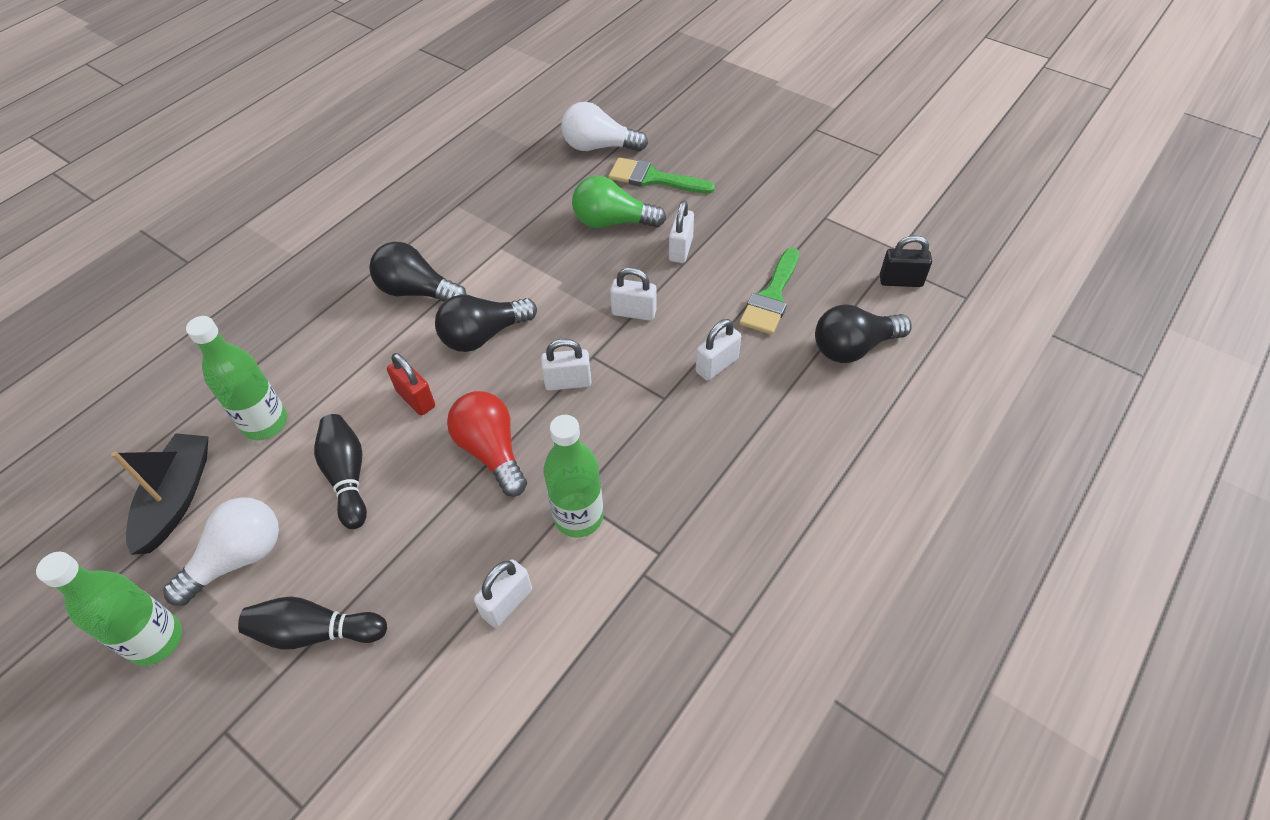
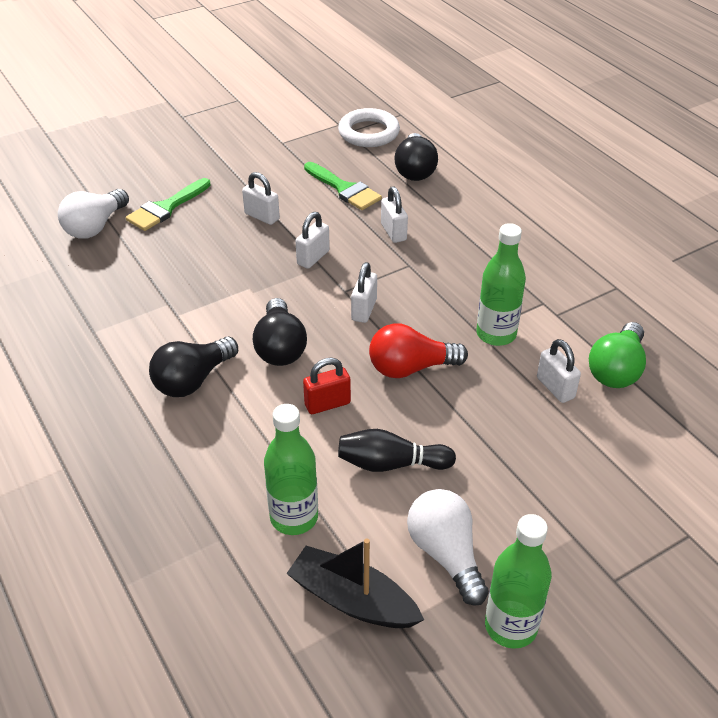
camera: 70 degrees left, 10 degrees down
(315, 632) = (541, 507): black bowling pin -> none
(612, 222) = (200, 243): green light bulb -> green light bulb (616, 370)
(900, 281) = (369, 133): black padlock -> white ring

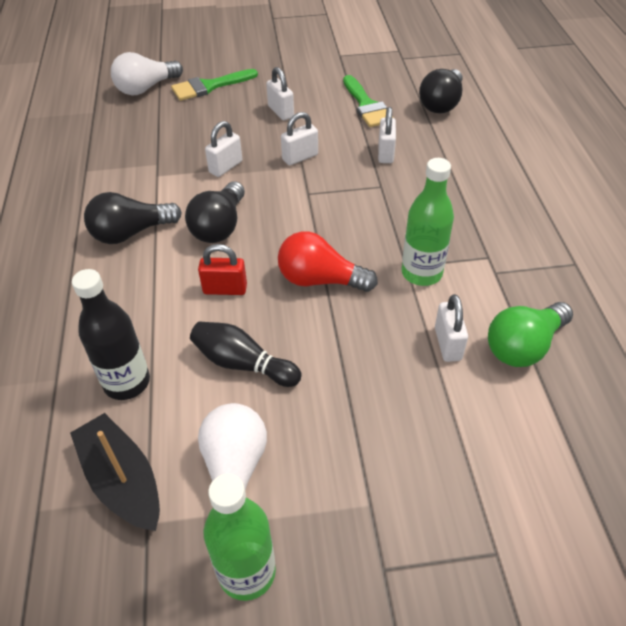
camera: 25 degrees right, 5 degrees up
(294, 517) = (127, 382): green bottle -> black bottle
(364, 310) = (313, 215): white padlock -> white padlock (225, 167)
(369, 133) = (420, 63): white ring -> none

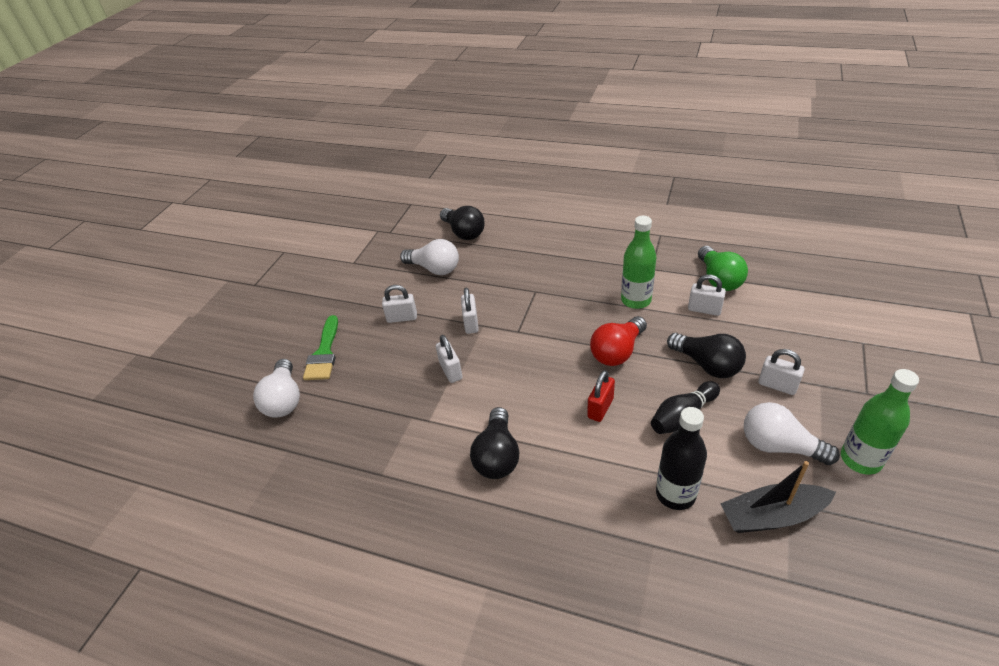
camera: 60 degrees left, 5 degrees down
(219, 226) = (525, 393): black light bulb -> black light bulb (707, 365)
(366, 105) = (434, 269): green brush -> white light bulb
(385, 153) = (500, 277): white padlock -> white padlock (777, 385)

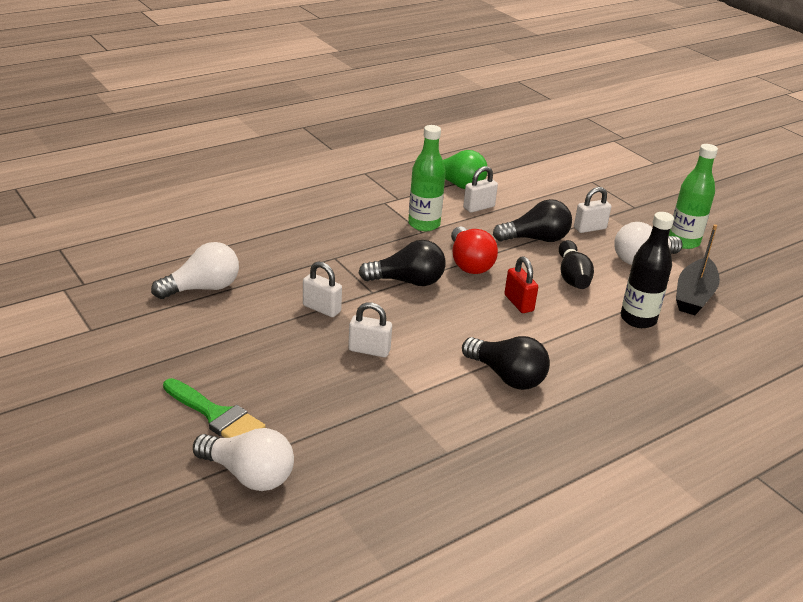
camera: 60 degrees left, 10 degrees down
(402, 318) = (245, 341): white padlock -> none
(464, 232) = (177, 246): black light bulb -> black light bulb (407, 281)

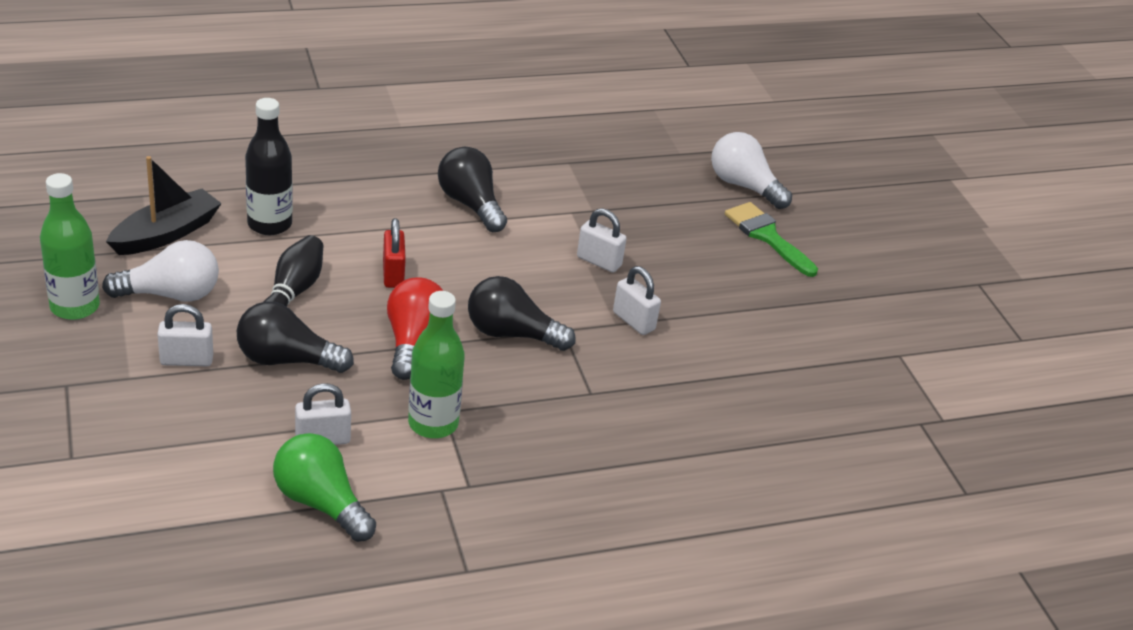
camera: 165 degrees left, 5 degrees up
(203, 288) = (772, 382): white light bulb -> none

